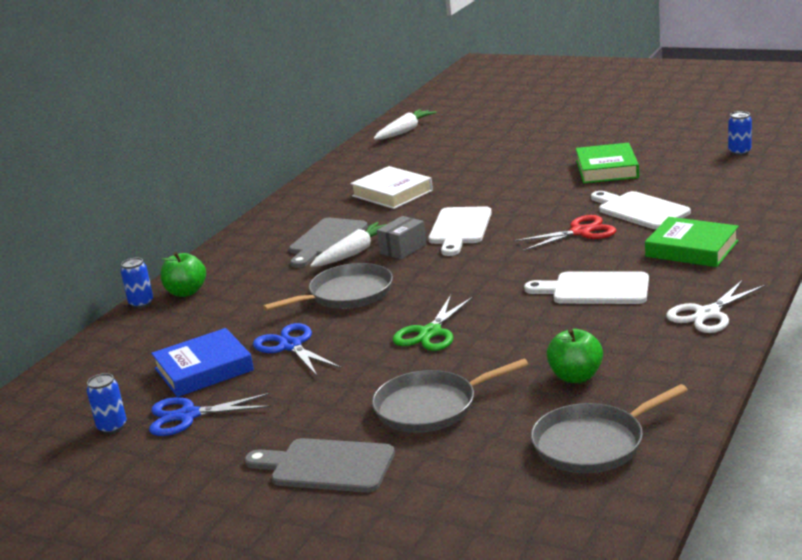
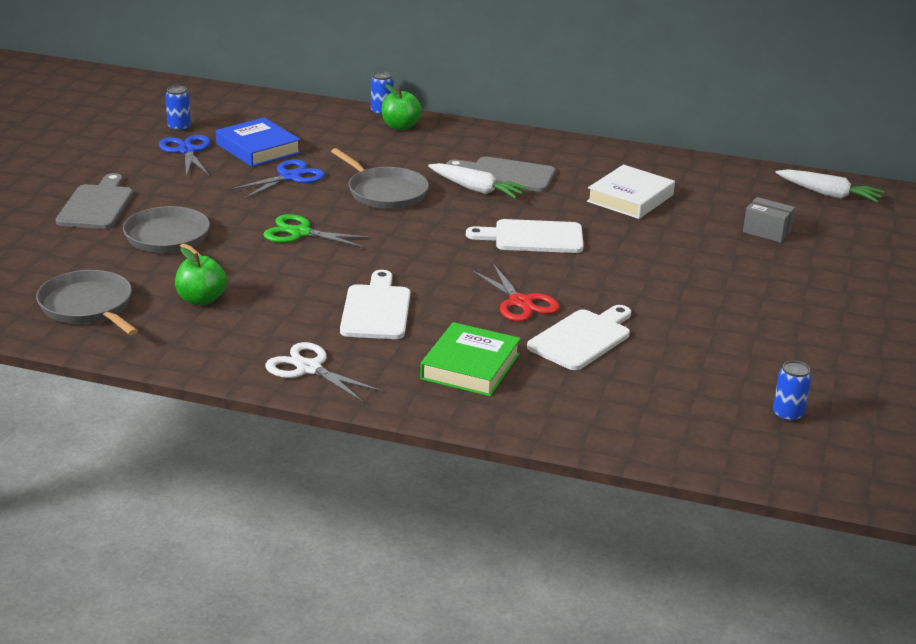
camera: 75 degrees right, 5 degrees up
(403, 249) = (483, 211): grey box -> grey box (767, 231)
(607, 169) = (714, 320): green book -> none

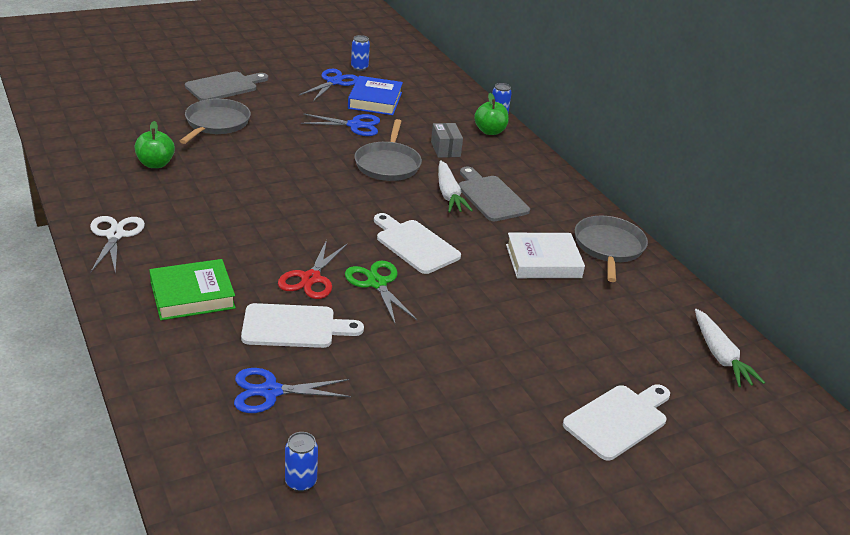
camera: 45 degrees right, 5 degrees up
(88, 307) = (101, 135): grey pan -> grey pan (608, 247)
(300, 233) = (286, 159): green scissors -> green scissors (377, 283)
(376, 310) = (223, 227): white cutting board -> white cutting board (618, 420)
(660, 384) = (271, 391): none -> blue scissors
(767, 231) = (597, 348): grey box -> grey box (445, 149)

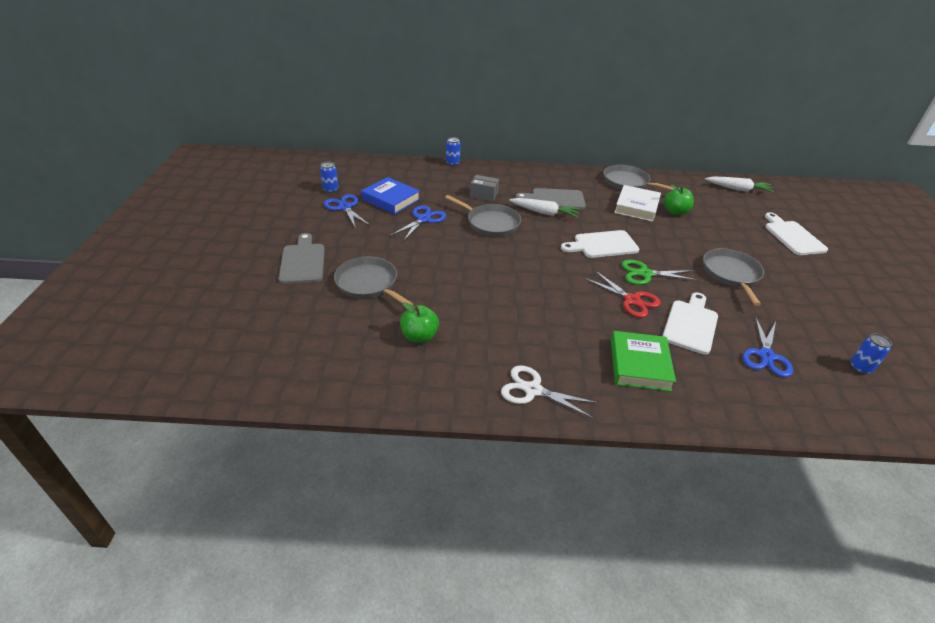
camera: 60 degrees left, 5 degrees up
(441, 356) = (731, 274): none -> grey pan
(490, 131) = (470, 172): green apple -> green apple (675, 212)

